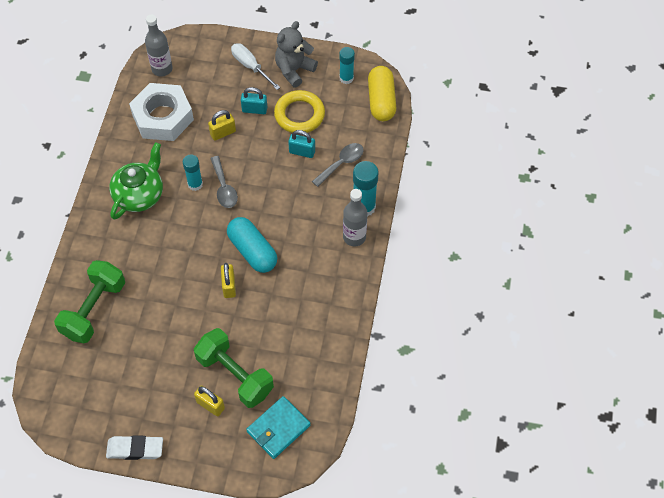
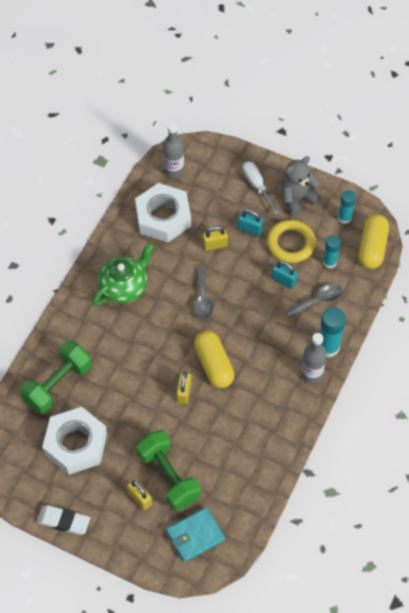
camera: 15 degrees right, 0 degrees up
(128, 366) = (76, 444): none -> white nut
(195, 184) = (177, 288): turquoise glue stick -> turquoise glue stick (329, 262)
(252, 251) = (213, 365): turquoise capsule -> yellow capsule

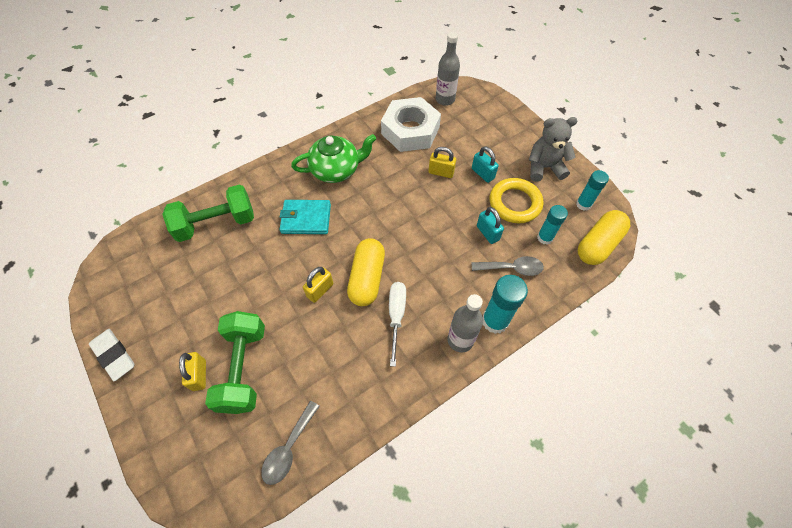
camera: 30 degrees right, 0 degrees up
(76, 444) = (187, 285): white nut -> none
(195, 535) = (220, 453): turquoise wallet -> turquoise wallet (306, 219)
(202, 298) = (398, 212): grey spoon -> grey spoon (289, 448)
(257, 186) = (512, 141): white screwdriver -> white screwdriver (396, 315)

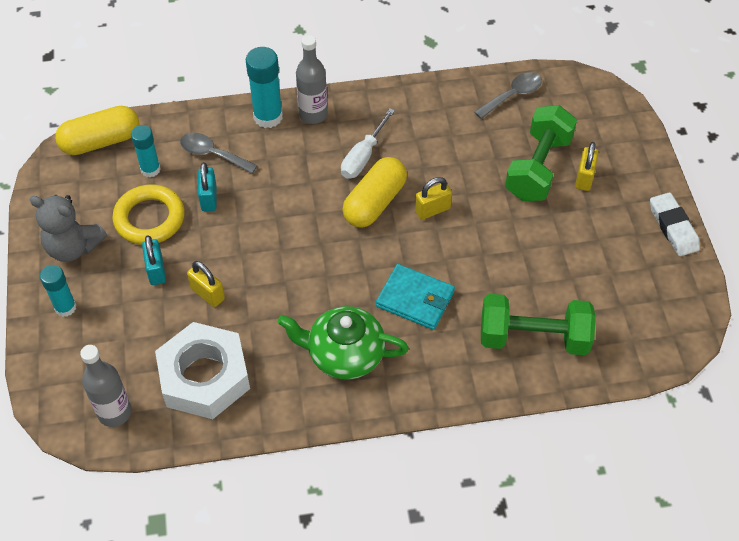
camera: 155 degrees left, 5 degrees down
(583, 204) = (72, 187): turquoise glue stick -> turquoise glue stick (65, 307)

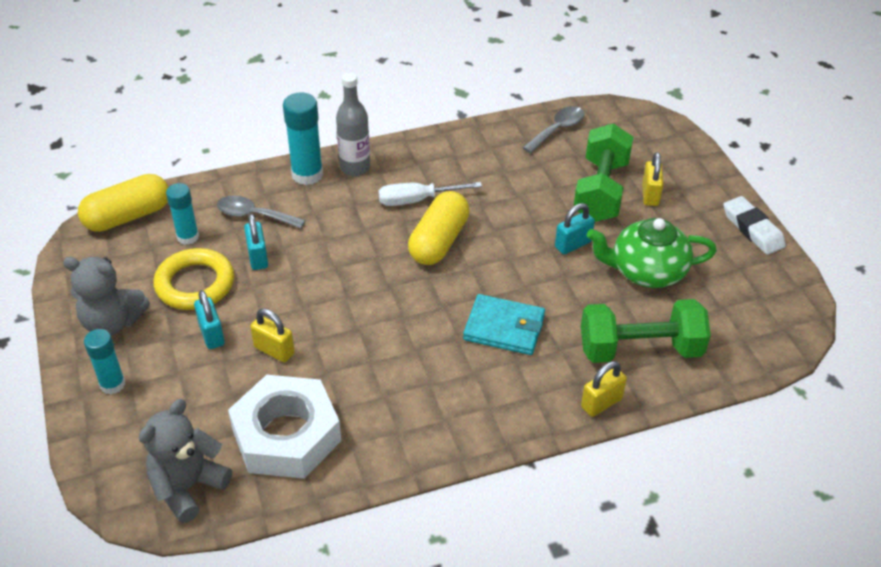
camera: 10 degrees left, 10 degrees down
(114, 412) = (188, 487): grey bottle -> grey teddy bear
(344, 354) = (440, 392): green teapot -> green teapot (646, 271)
(363, 157) = (417, 200): white screwdriver -> white screwdriver turned 60 degrees clockwise
(432, 210) = (501, 241): yellow padlock -> yellow padlock (601, 403)
(498, 222) = (573, 244): none -> turquoise padlock

